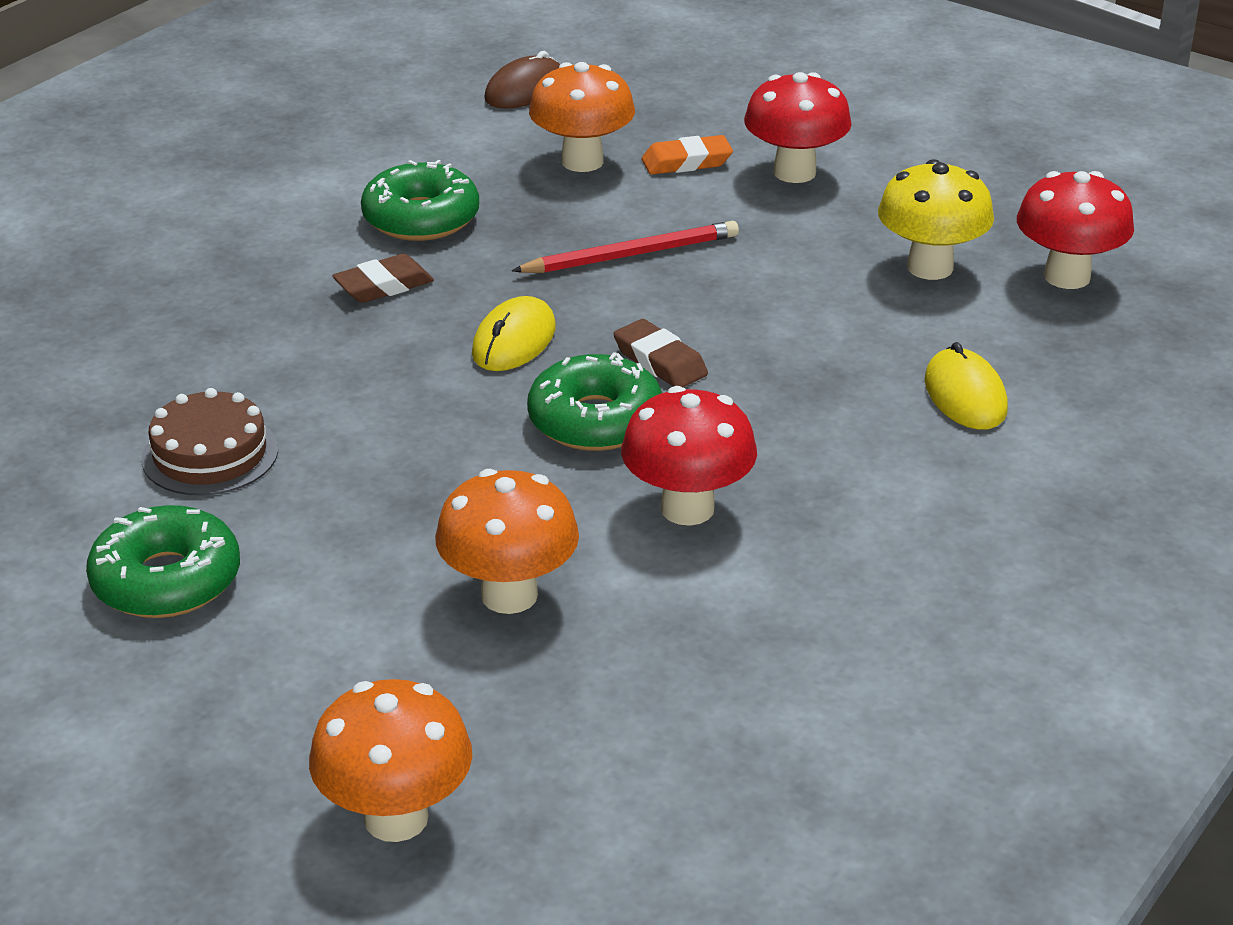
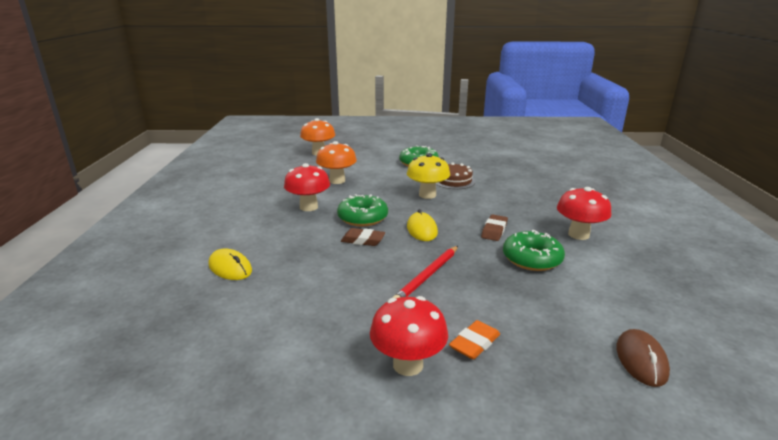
camera: 145 degrees right, 10 degrees down
(582, 161) = (523, 318): orange mushroom -> none
(930, 267) = (278, 326): yellow mushroom -> yellow mushroom (427, 195)
(1067, 276) = (193, 352): red mushroom -> red mushroom (578, 235)

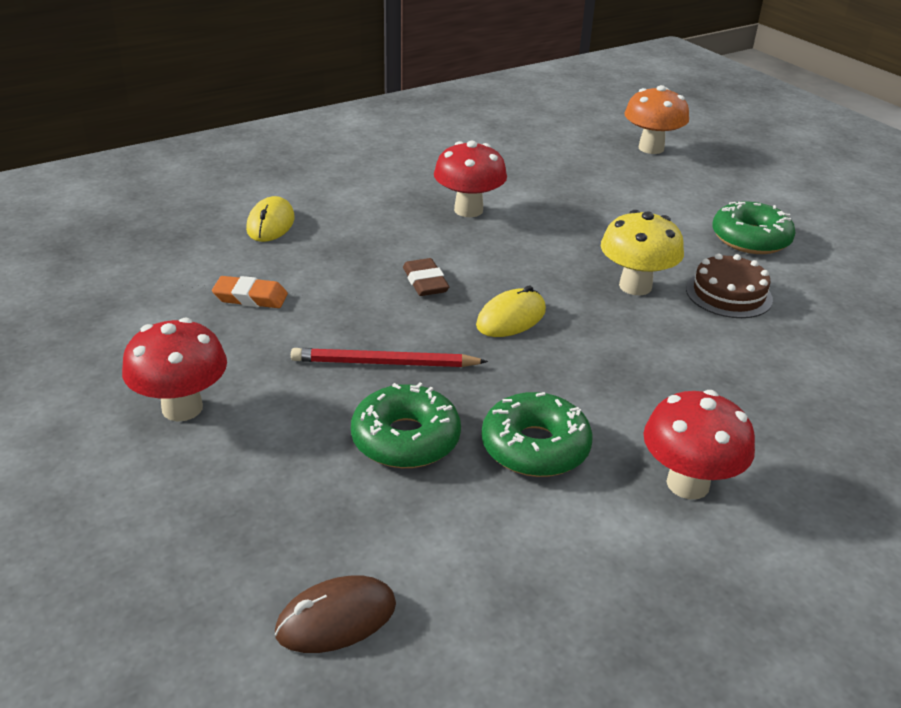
camera: 55 degrees right, 10 degrees up
(337, 181) = (577, 198): orange mushroom -> none
(362, 218) = (488, 259): green donut -> green donut (405, 439)
(474, 343) = (260, 447): orange eraser -> orange eraser (250, 297)
(494, 231) = (589, 385): brown eraser -> none

